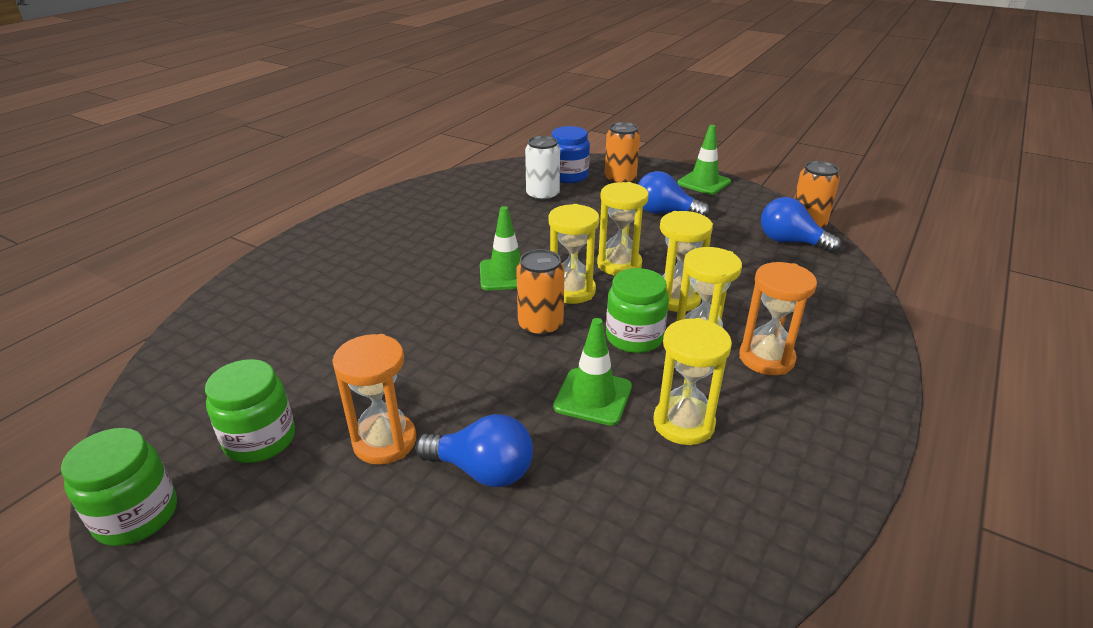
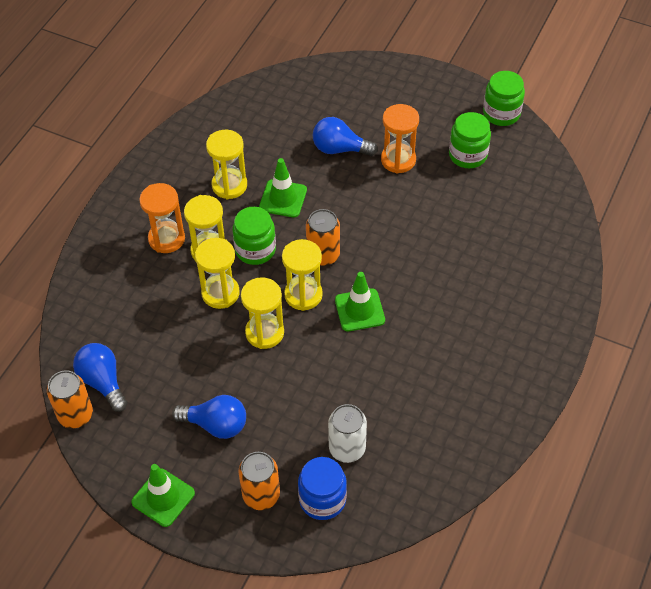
camera: 175 degrees right, 20 degrees up
(790, 242) = (103, 382): blue light bulb -> blue light bulb turned 150 degrees counterclockwise

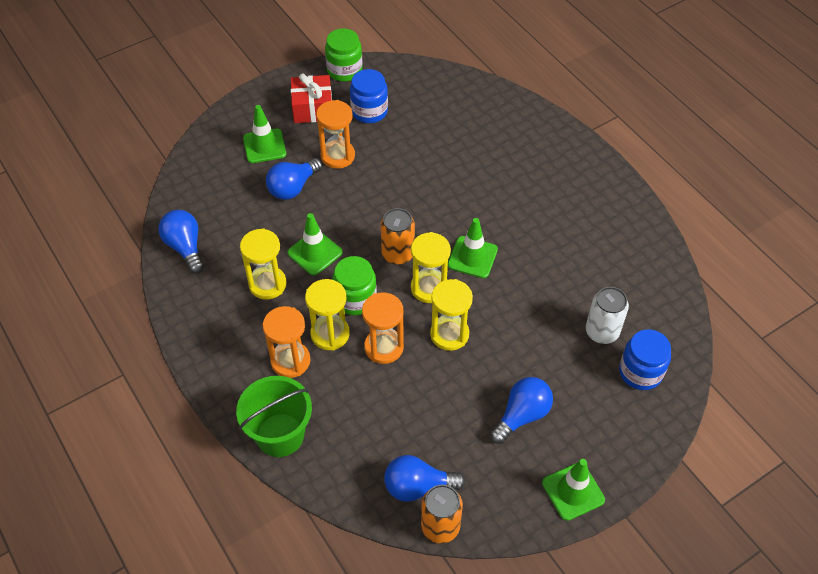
camera: 60 degrees left, 0 degrees up
(96, 268) = (280, 435): none -> green bucket
(220, 293) = (384, 347): yellow hourglass -> orange hourglass
(228, 116) = (185, 247): none -> blue light bulb
(261, 495) = (612, 414): orange can -> none
(369, 107) = (264, 146): none -> green traffic cone
(437, 115) = (312, 108): none -> red gift
(468, 155) = (369, 111): green jar -> blue jar

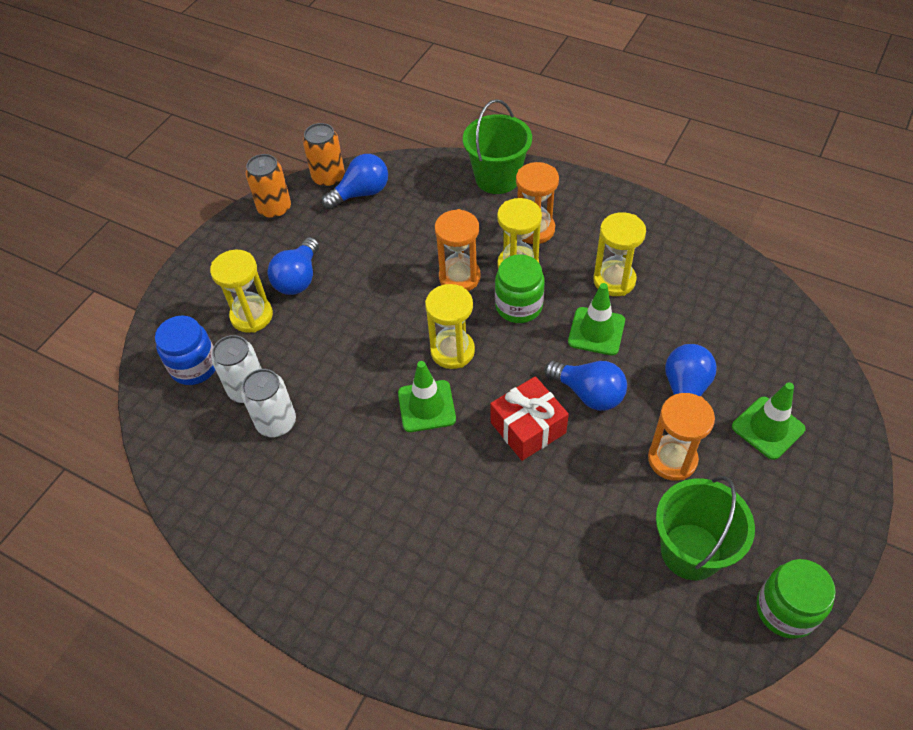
camera: 155 degrees right, 0 degrees up
(185, 247) = (726, 276): blue light bulb -> blue light bulb (588, 393)
(312, 108) = (766, 516): red gift -> red gift (528, 428)
(369, 111) = (691, 551): blue jar -> green bucket
(398, 254) = (510, 371): orange can -> orange can (275, 209)
(449, 334) = (404, 316): yellow hourglass -> yellow hourglass (252, 316)
(573, 491) = (229, 243): green traffic cone -> none
(588, 296) = (276, 422): none -> white can

